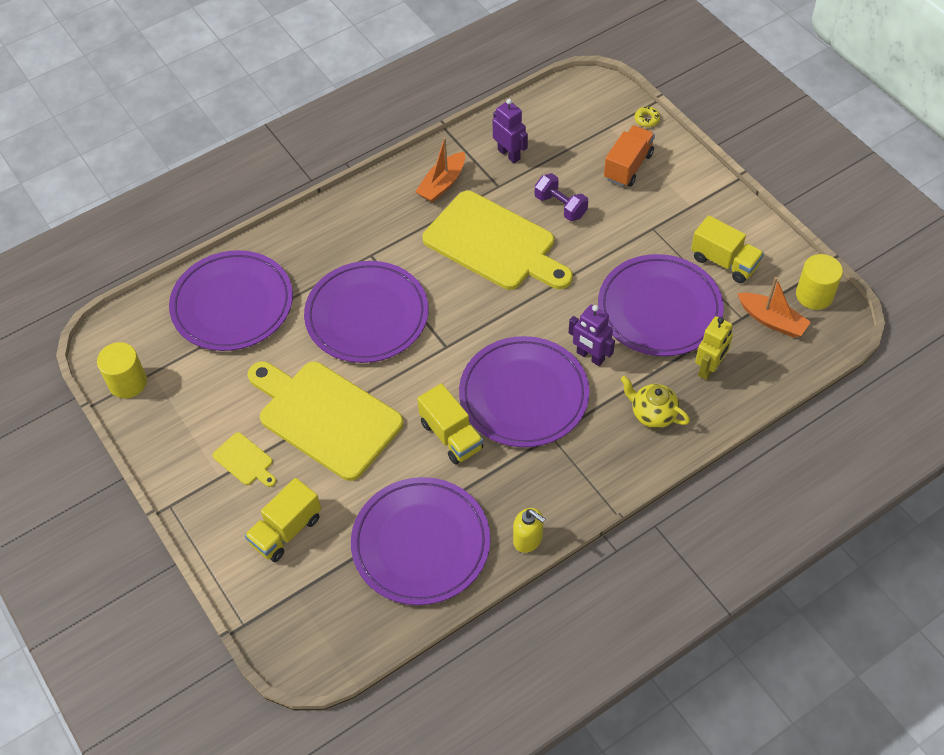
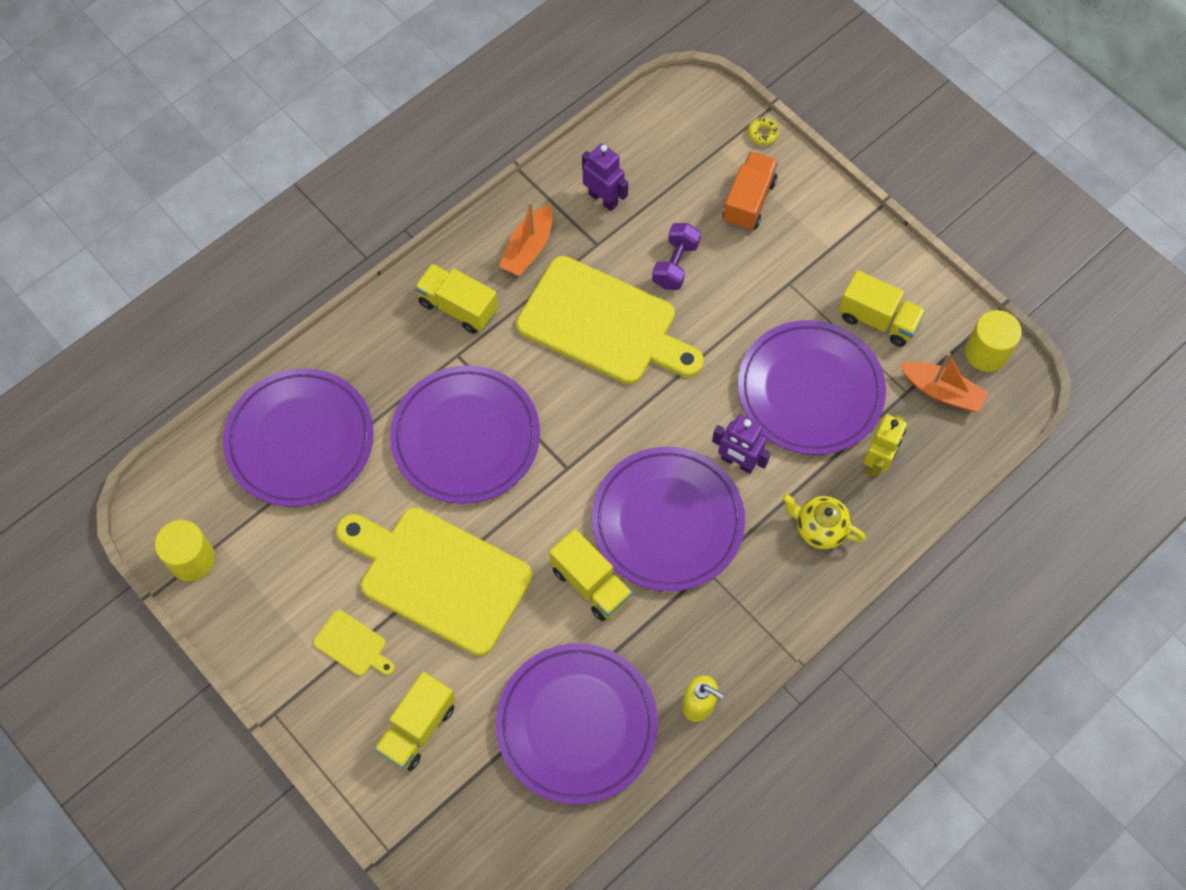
camera: 10 degrees left, 10 degrees up
(378, 221) = (458, 307): none -> yellow truck
(560, 206) = (675, 265): purple dumbbell -> purple dumbbell turned 75 degrees clockwise

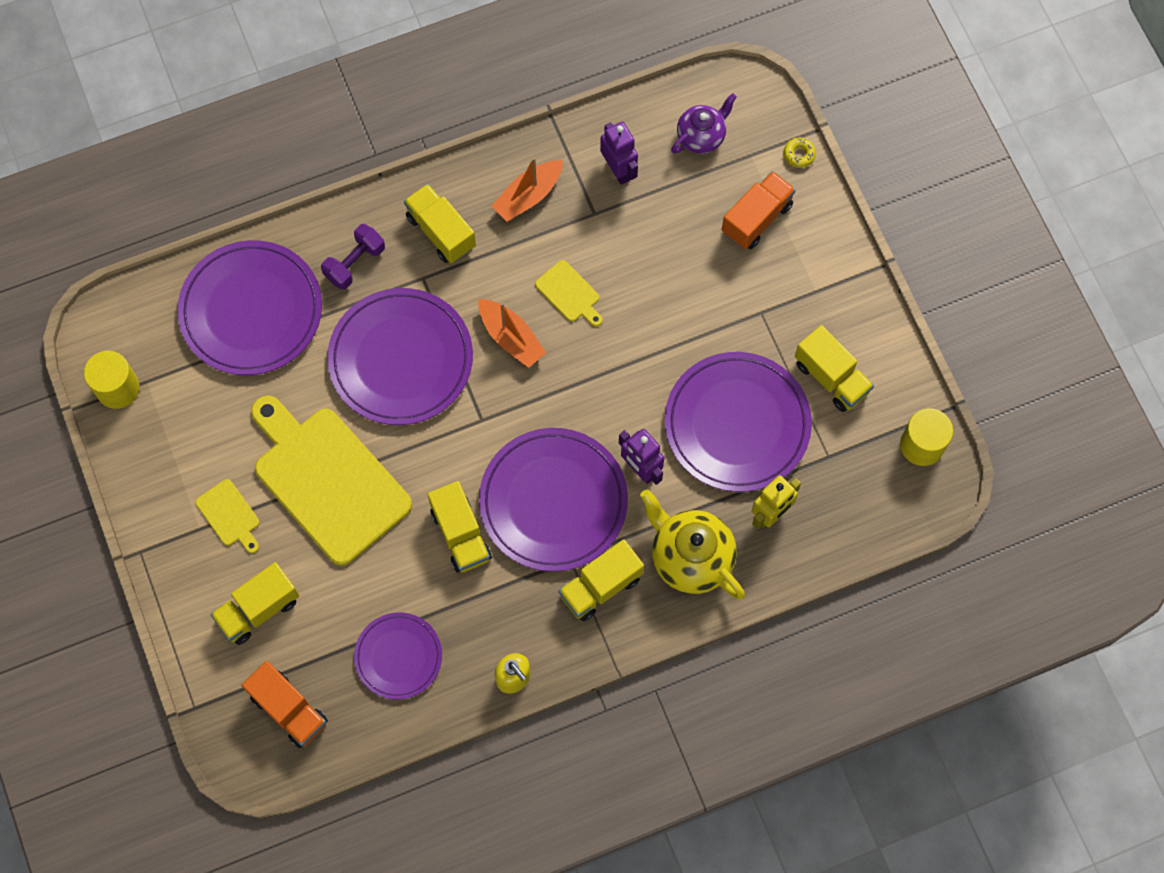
camera: 20 degrees right, 5 degrees up
(487, 817) = (289, 709): none -> orange truck
(577, 724) = (398, 656): purple plate -> purple plate, size x0.58
(603, 323) = (569, 293): yellow cutting board -> yellow cutting board, size x0.42
(667, 146) = (701, 136): none -> purple teapot
(675, 265) = (660, 258): purple dumbbell -> purple dumbbell (355, 263)
(746, 586) = (600, 586): none -> yellow truck
(819, 528) = (690, 557): yellow teapot -> yellow teapot, size x1.58
(941, 391) = (861, 468): orange boat -> orange boat (511, 338)

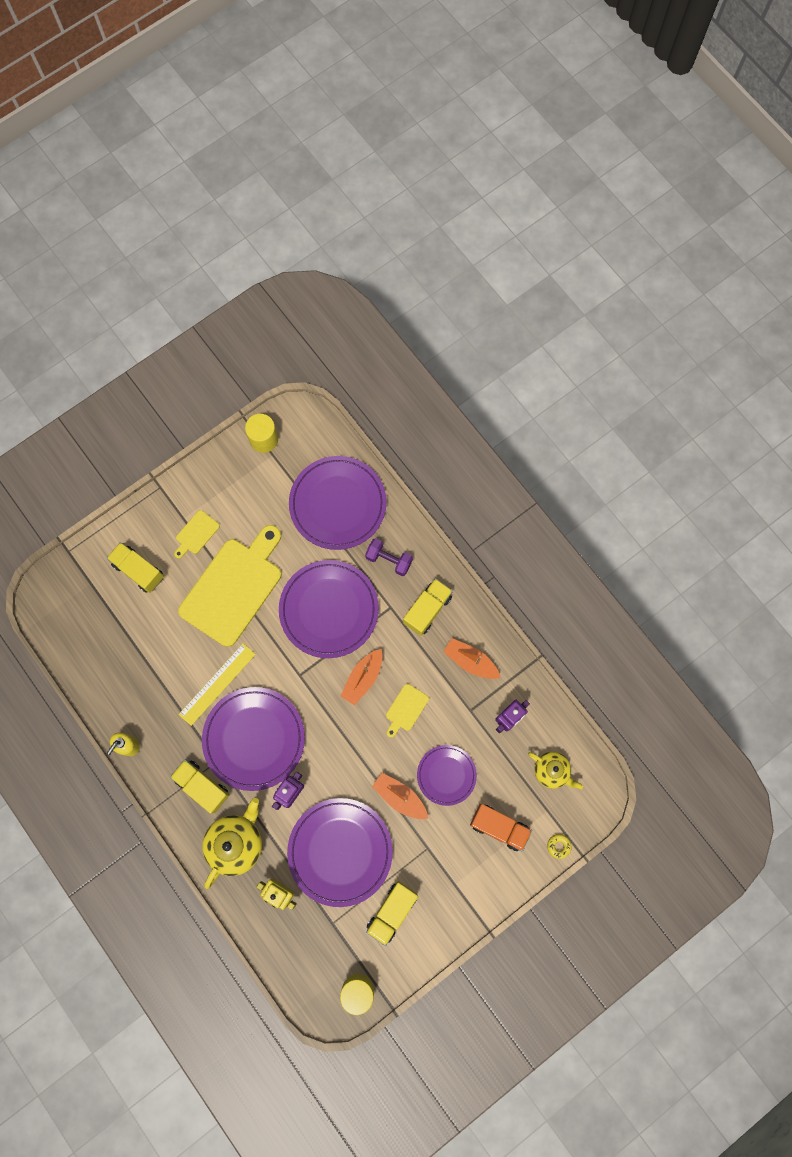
camera: 75 degrees right, 5 degrees up
(289, 709) = (78, 609): orange truck -> none
(398, 656) = (127, 667): purple plate -> purple plate (446, 775)
(461, 534) = (217, 684): yellow truck -> yellow ruler
(685, 331) = (399, 797): none -> orange boat
(701, 136) = (552, 771): purple teapot -> yellow teapot

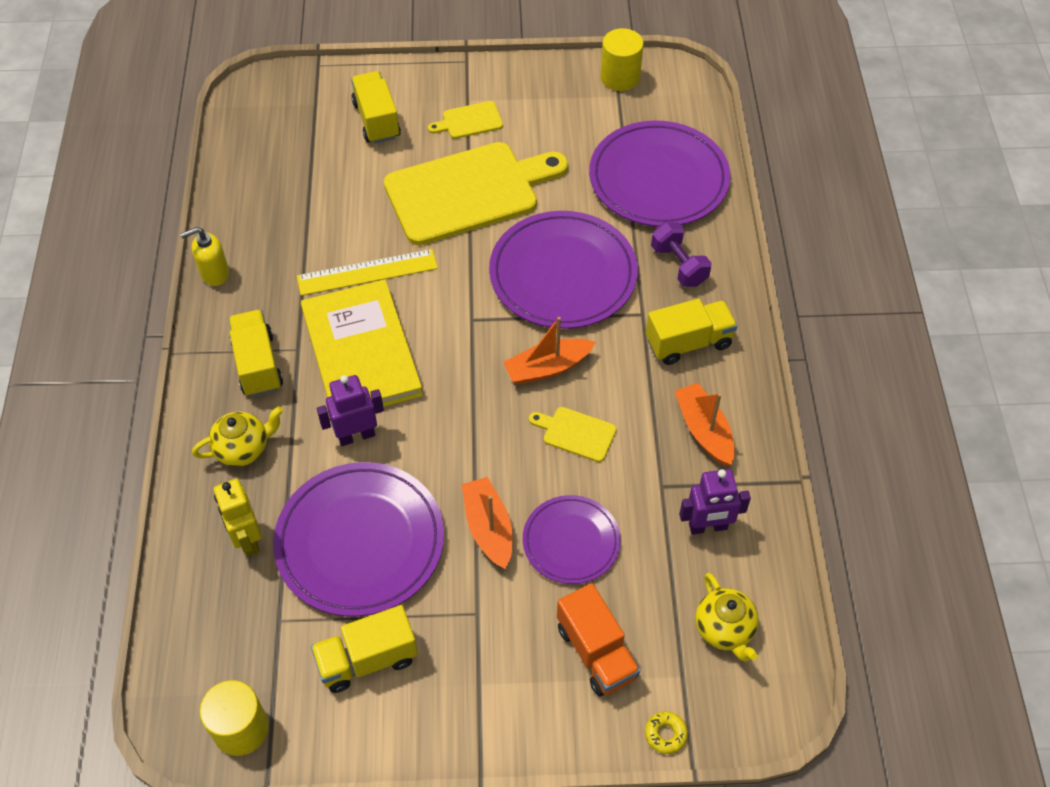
camera: 35 degrees right, 20 degrees down
(236, 842) = (243, 449): yellow teapot -> yellow teapot, size x0.63
(254, 739) = (361, 352): purple plate -> yellow book
(406, 709) = (576, 433): yellow cutting board -> yellow cutting board turned 45 degrees clockwise

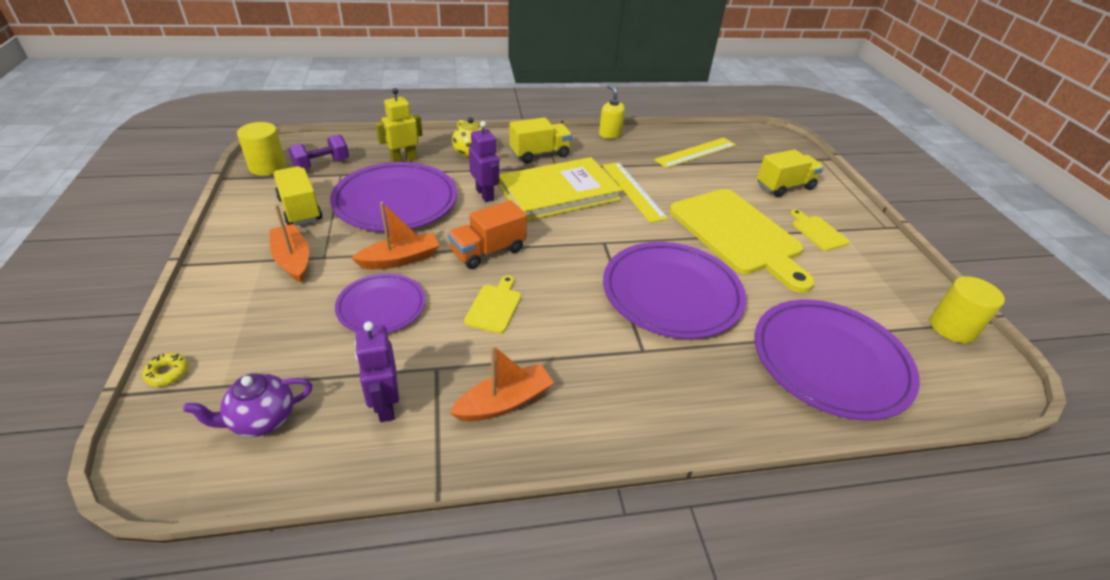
camera: 80 degrees right, 15 degrees down
(282, 186) = (696, 152): none -> yellow ruler
(547, 368) = (563, 287): orange boat -> orange boat (292, 260)
(596, 652) = (267, 325): orange truck -> orange truck (488, 251)
(679, 265) = (718, 379): purple dumbbell -> purple dumbbell (322, 165)
(688, 342) = (616, 388): yellow truck -> none
(724, 630) = (262, 420): yellow teapot -> purple teapot

